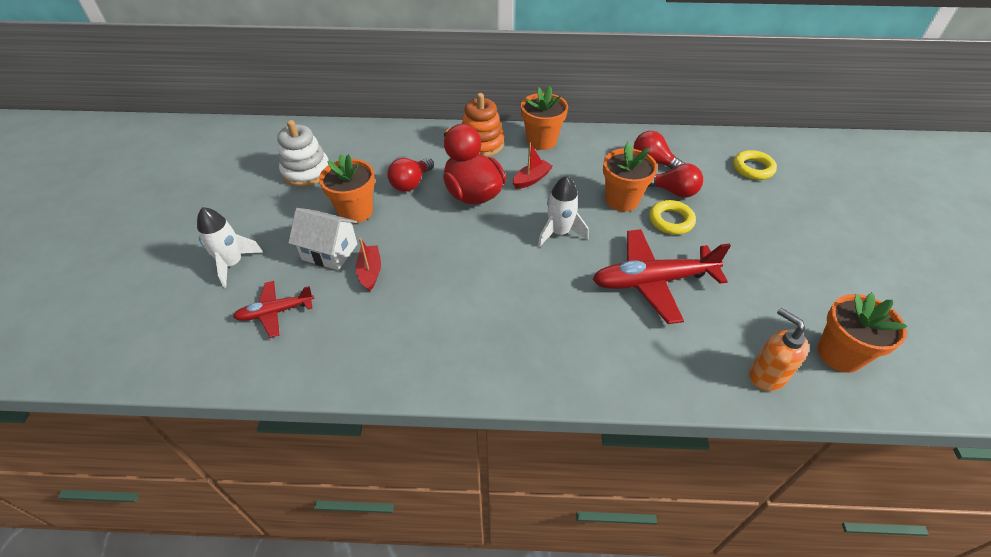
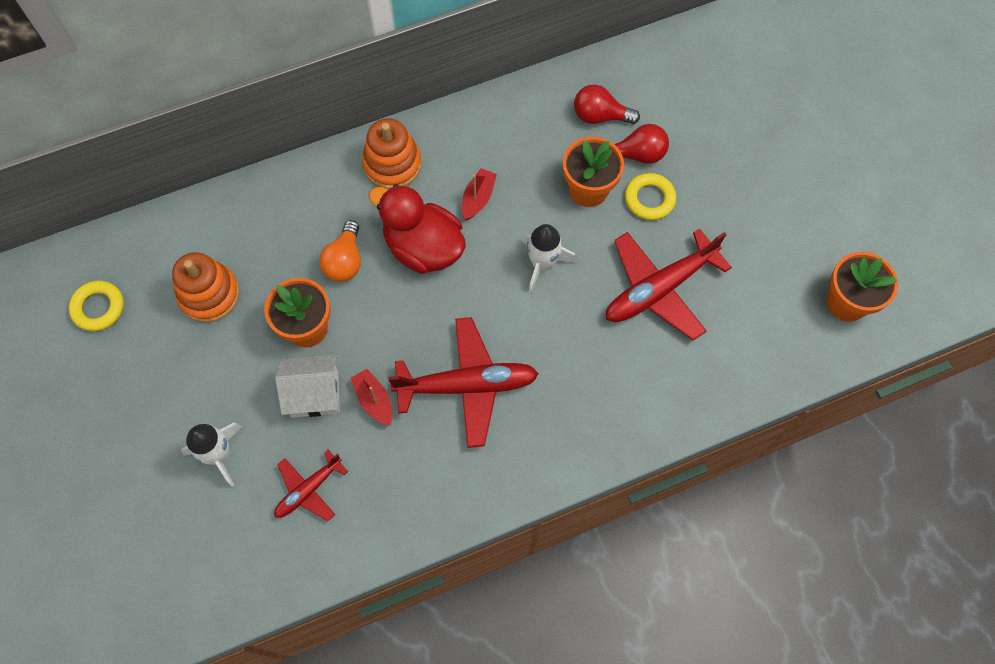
camera: 25 degrees left, 20 degrees up
(306, 172) = (209, 294): white stacking toy -> orange stacking toy
(411, 183) = (345, 261): red light bulb -> orange light bulb
(449, 289) = (467, 385): none -> red plane
(541, 141) = (460, 130): orange flower pot -> none
(753, 168) = (709, 83): yellow ring -> yellow ring (98, 308)
(766, 375) = (791, 353): orange soap dispenser -> none

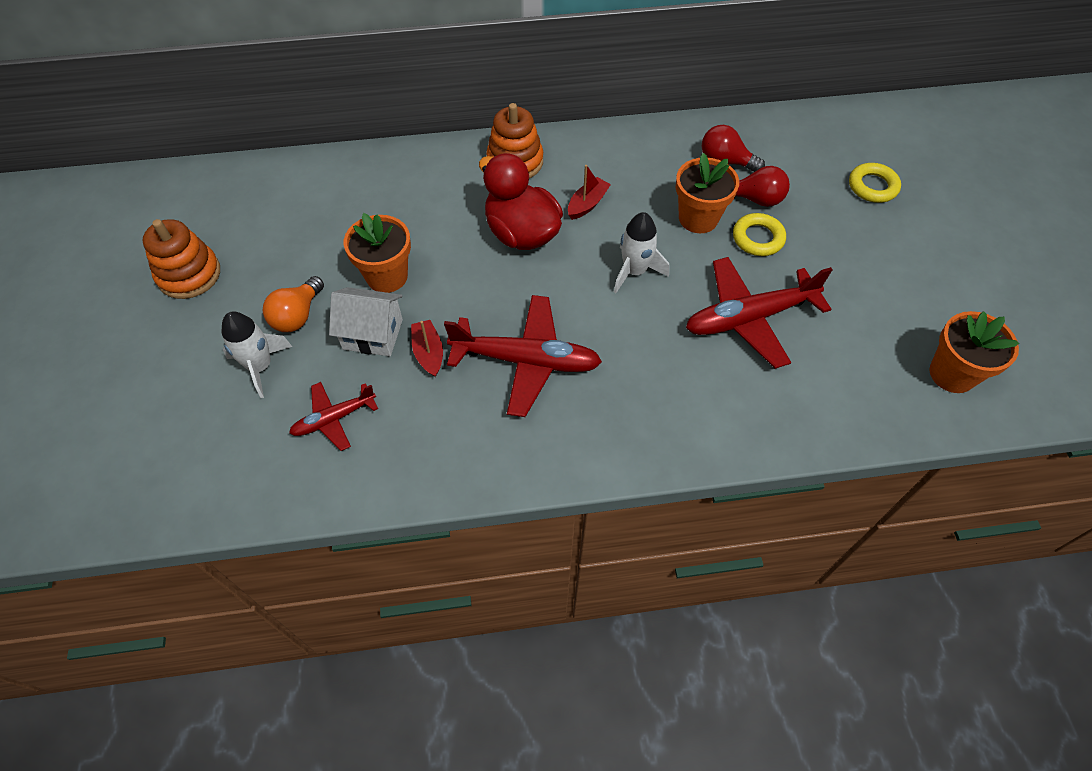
camera: 15 degrees right, 10 degrees down
(98, 308) = (204, 219): yellow ring -> yellow ring (872, 186)
(209, 294) = (307, 229): orange stacking toy -> orange stacking toy (189, 274)
(345, 261) = (443, 229): orange light bulb -> orange light bulb (297, 315)

